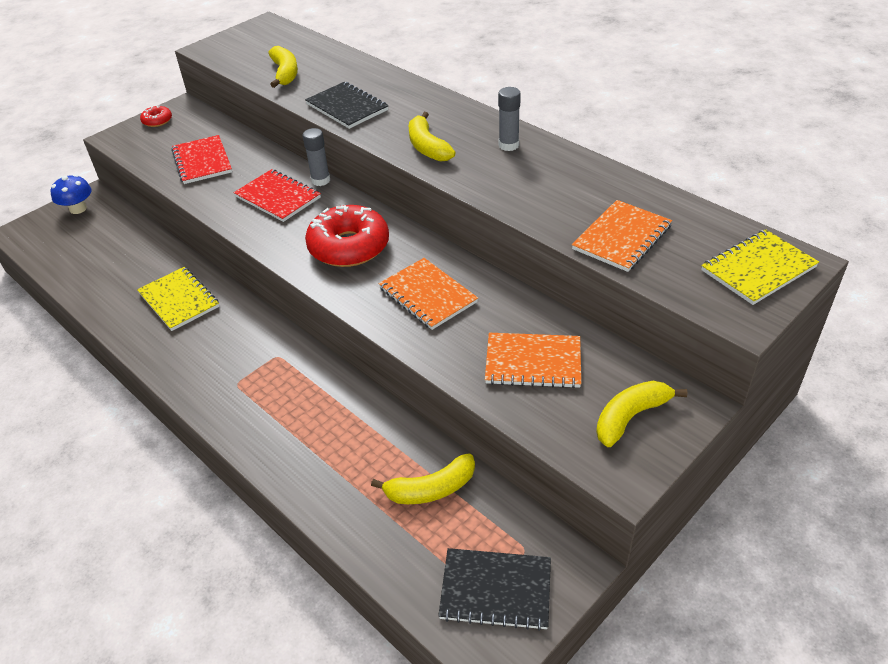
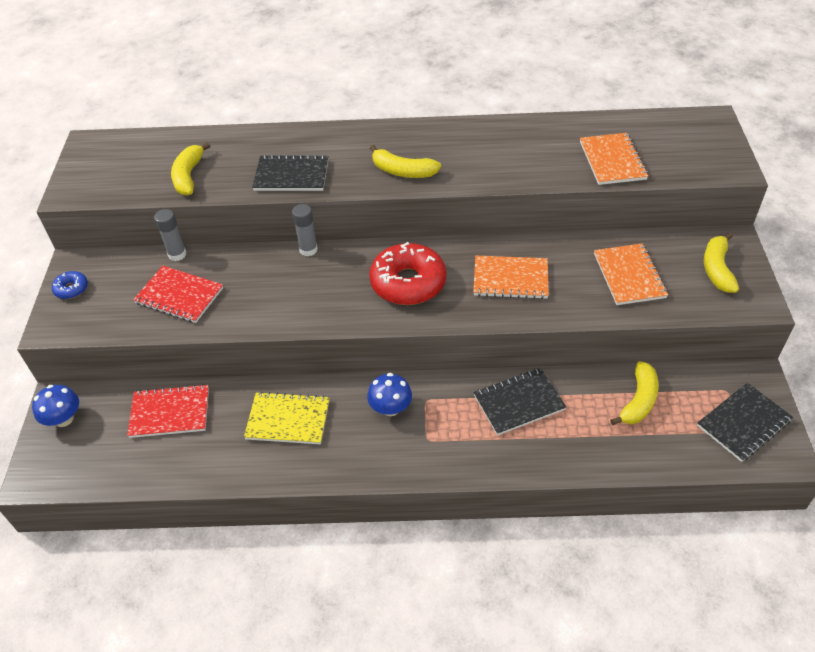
camera: 45 degrees left, 5 degrees up
(157, 121) = (71, 289): red donut -> blue donut
(247, 342) = (390, 408): none -> blue mushroom
(278, 197) = (295, 283): red notebook -> red notebook (170, 412)
(285, 73) = (189, 176): yellow banana -> yellow banana turned 120 degrees counterclockwise
(336, 410) = (519, 402): none -> black notebook
(508, 145) = (455, 139): grey glue stick -> grey glue stick (177, 254)
(533, 362) = (629, 276): orange notebook -> orange notebook turned 60 degrees counterclockwise
(758, 269) = (701, 136): yellow notebook -> none

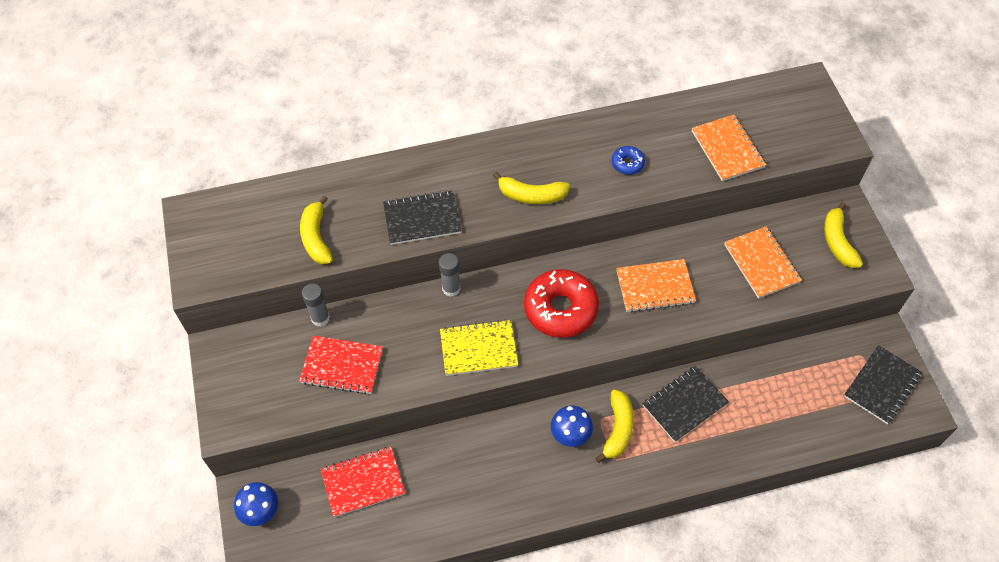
camera: 15 degrees left, 10 degrees up
(71, 289) = (227, 379): blue donut -> blue donut (627, 163)
(288, 419) = (479, 466): yellow notebook -> yellow notebook (478, 349)
(638, 401) = (789, 381): yellow banana -> yellow banana (618, 429)

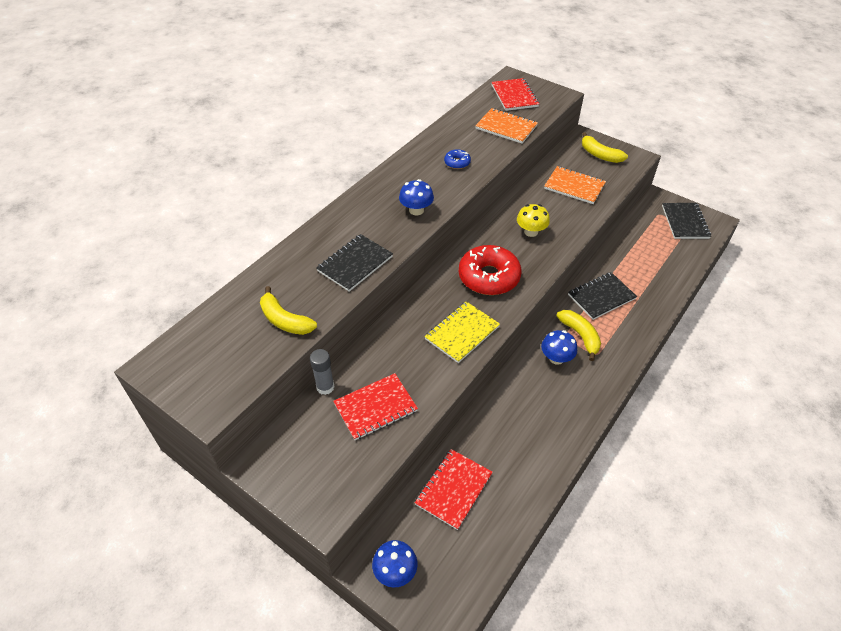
camera: 40 degrees left, 10 degrees down
(451, 288) = (403, 309): grey glue stick -> none
(531, 195) = (416, 210): yellow banana -> blue mushroom
(655, 287) = (531, 232): orange notebook -> yellow mushroom
(684, 404) = (601, 297): black notebook -> black notebook turned 45 degrees clockwise
(783, 111) = (514, 96): none -> red notebook

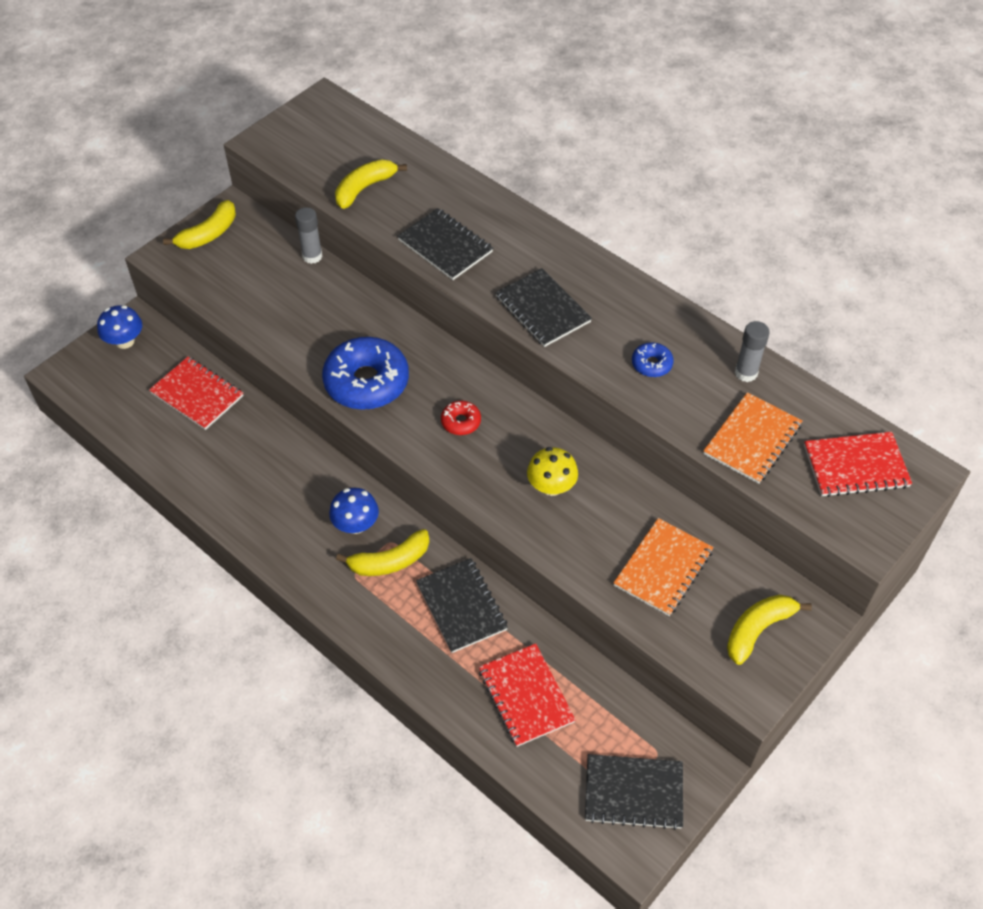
camera: 95 degrees right, 5 degrees up
(293, 478) = (208, 234): none -> yellow banana
(375, 407) = (275, 297): red notebook -> red notebook (525, 696)
(416, 210) = (542, 309): blue mushroom -> black notebook
(457, 128) = (746, 373): none -> grey glue stick
(462, 333) = (366, 382): yellow notebook -> blue donut
(489, 277) = (461, 422): red donut -> red donut, size x0.46

